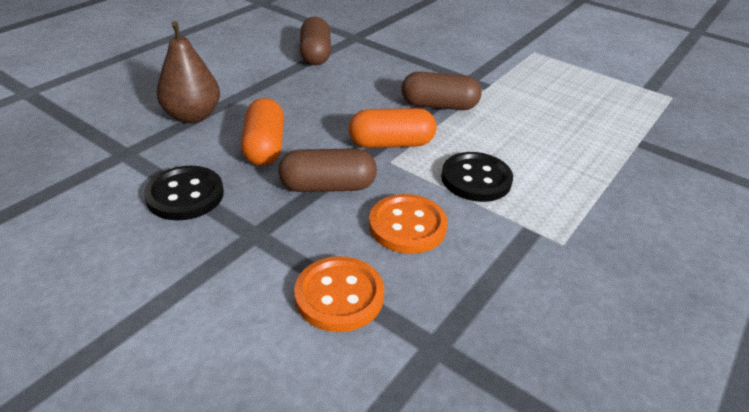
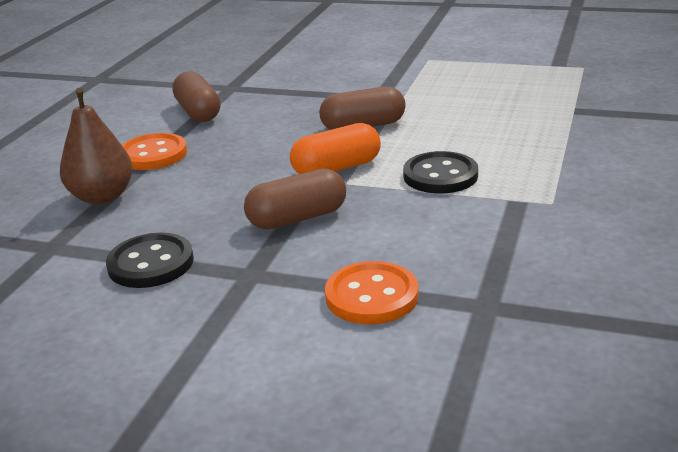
camera: 15 degrees left, 10 degrees down
(264, 147) = (205, 203): orange capsule -> none
(407, 226) = (399, 228): orange button -> orange button (153, 154)

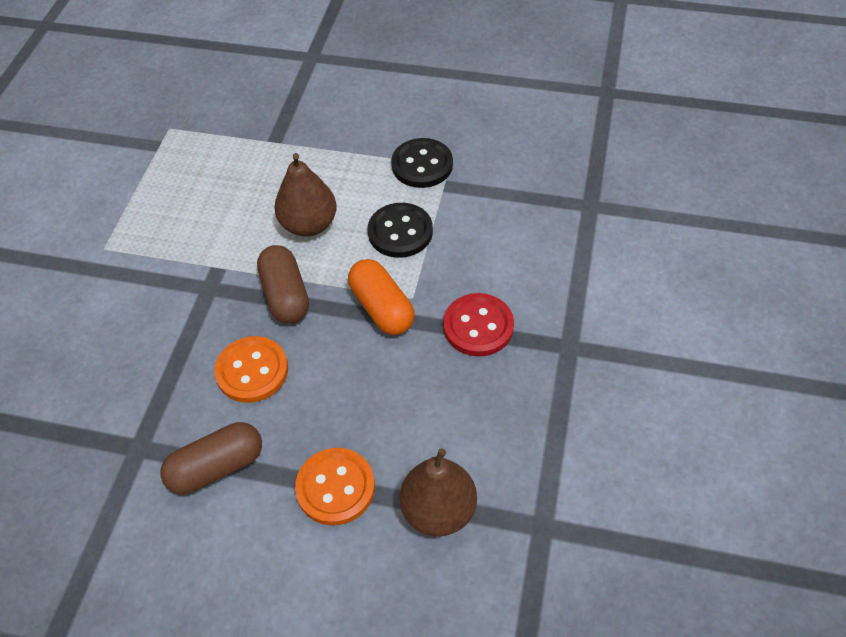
camera: 95 degrees left, 25 degrees up
(151, 263) = (562, 425): black button -> black button (422, 165)
(297, 218) = (478, 326): brown capsule -> red button
(371, 296) = (588, 266): orange button -> orange button (252, 371)
(453, 131) = (309, 225): none -> brown pear

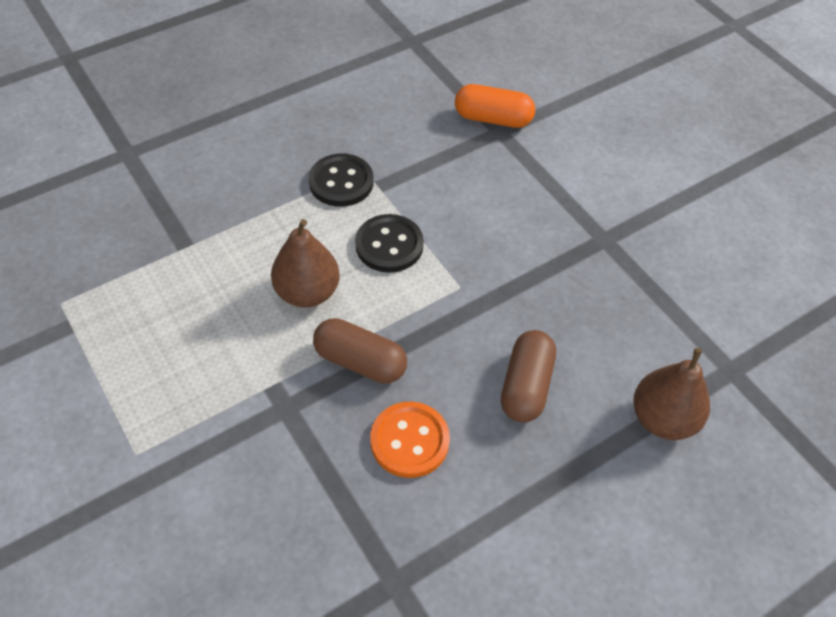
camera: 50 degrees left, 0 degrees up
(217, 467) = (478, 536): brown capsule -> brown capsule (526, 386)
(335, 487) = (580, 468): orange button -> none
(382, 308) = (447, 312): orange capsule -> orange capsule (493, 119)
(478, 326) = (531, 272): red button -> none

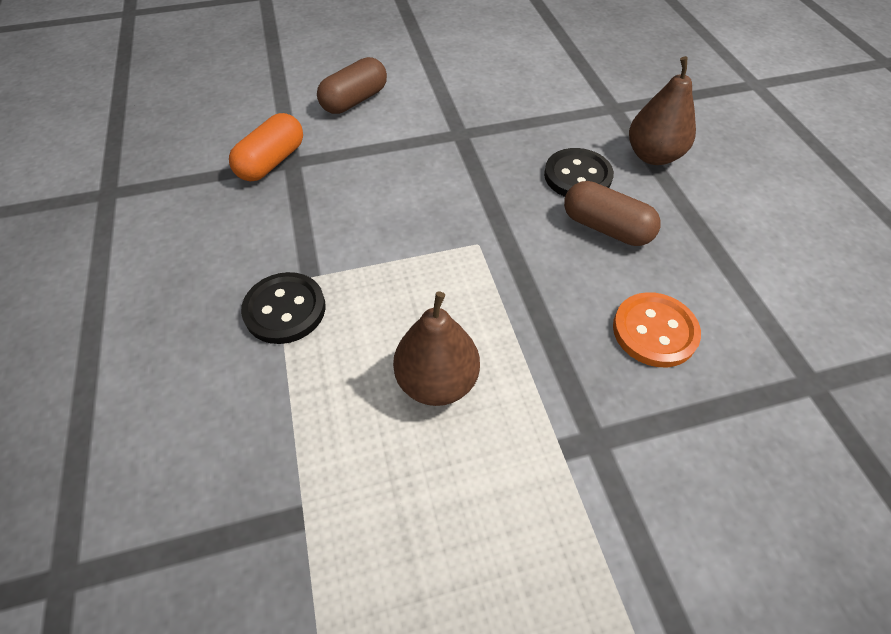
camera: 70 degrees left, 0 degrees up
(360, 361) = (548, 351): brown capsule -> brown capsule (354, 100)
(389, 245) = (400, 287): black button -> black button (577, 176)

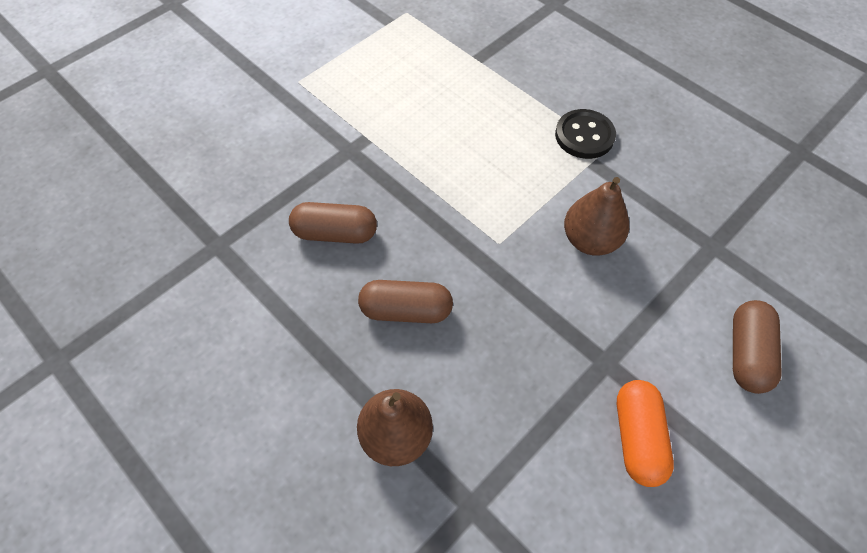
camera: 150 degrees right, 5 degrees up
(272, 162) = (728, 238): orange capsule -> orange capsule (637, 437)
(437, 381) = (458, 139): brown pear -> brown pear (590, 240)
(577, 176) = (459, 362): black button -> none
(654, 331) = (335, 233): orange button -> brown capsule

